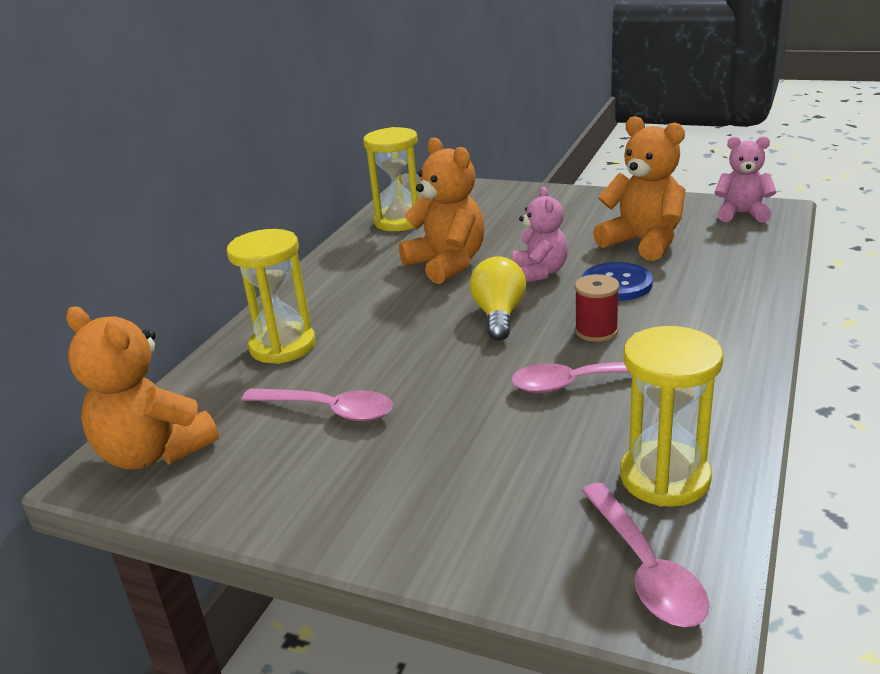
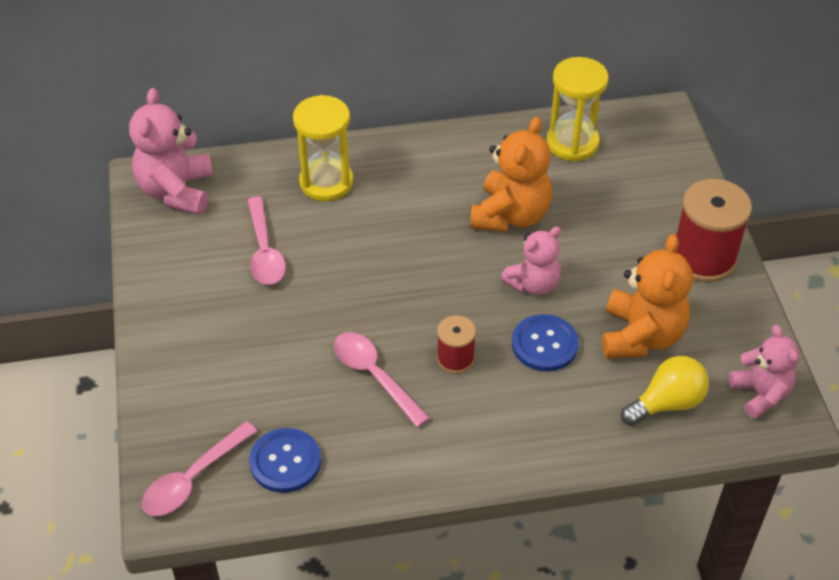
camera: 55 degrees right, 20 degrees up
(154, 452) = (176, 191): orange teddy bear -> pink teddy bear
(499, 315) = (444, 287): yellow light bulb -> yellow light bulb (667, 403)
(582, 202) = (703, 258): none -> red spool
(664, 477) = (285, 462): yellow hourglass -> blue button

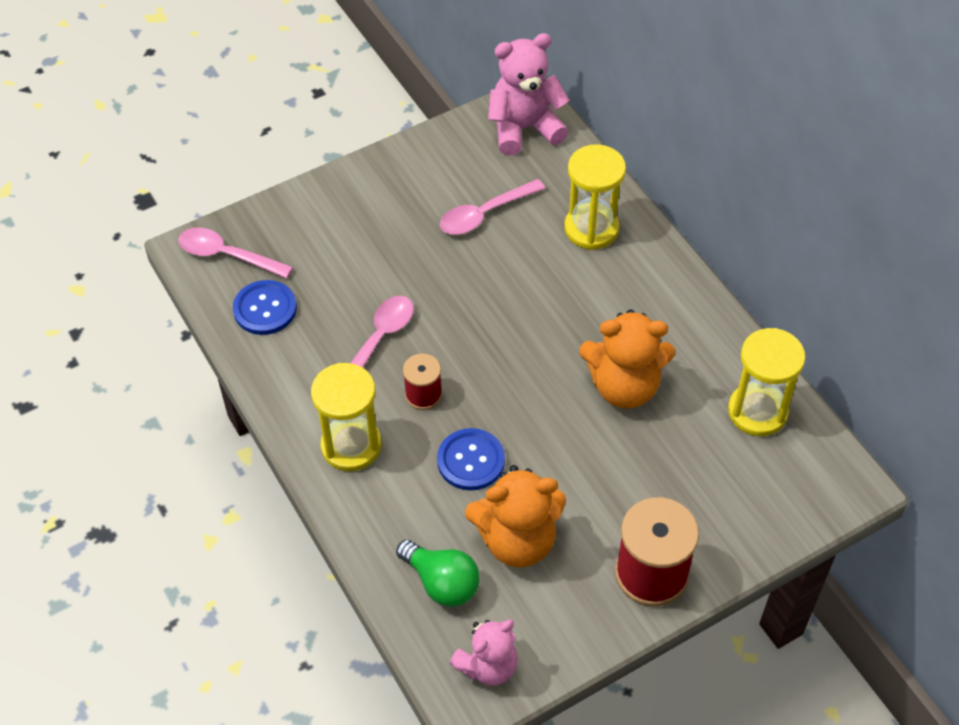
camera: 70 degrees right, 5 degrees up
(490, 432) = (351, 446): none -> yellow hourglass
(533, 284) = (542, 430): pink teddy bear -> none
(667, 403) = (442, 582): yellow light bulb -> green light bulb

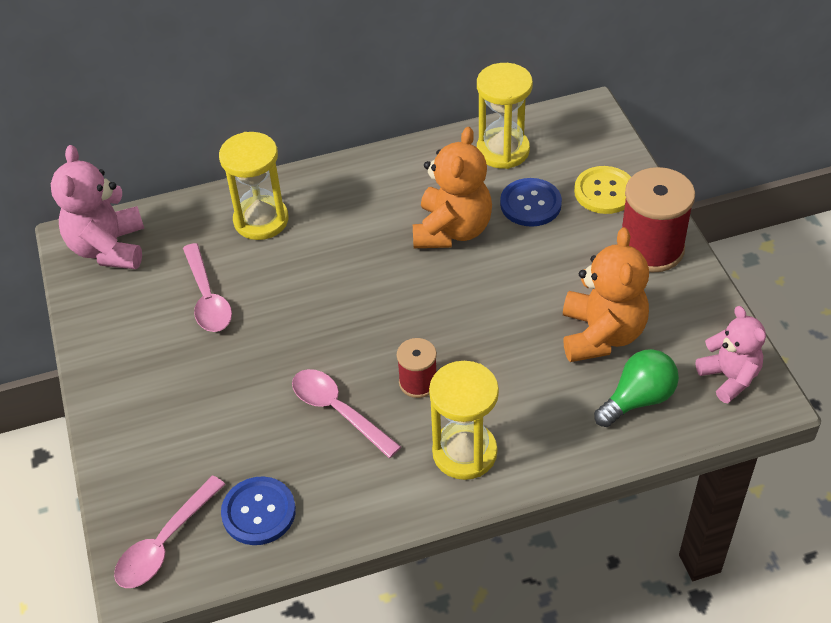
camera: 75 degrees left, 5 degrees down
(471, 460) = (506, 356): blue button -> blue button (530, 204)
(725, 518) = (604, 192): none -> yellow button

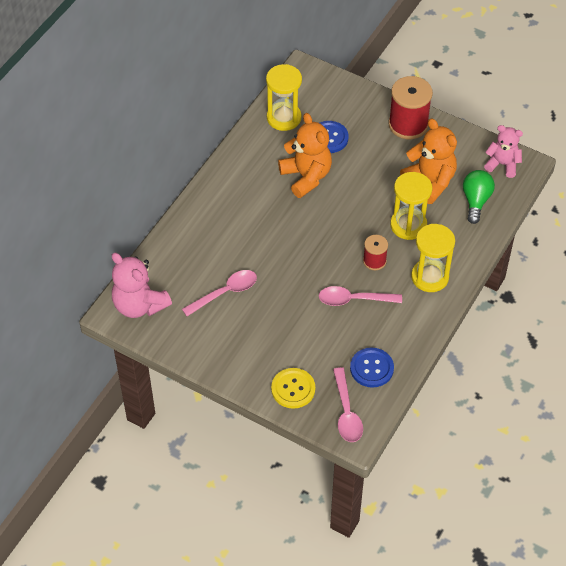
camera: 45 degrees left, 5 degrees up
(207, 297) = (225, 293): pink spoon -> pink spoon turned 60 degrees counterclockwise
(261, 220) = (203, 236): yellow hourglass -> yellow hourglass (408, 225)
(604, 192) = (357, 108): yellow button -> yellow button (293, 389)

